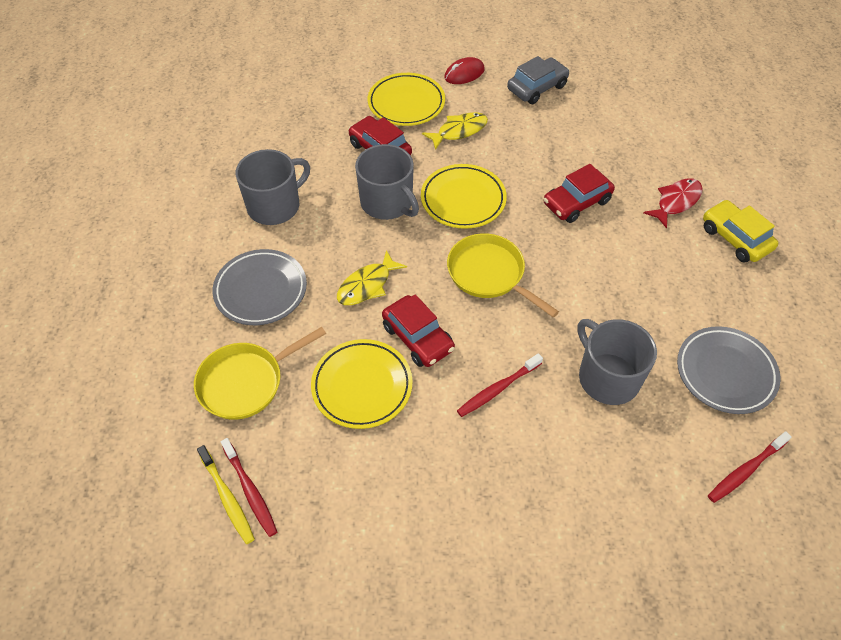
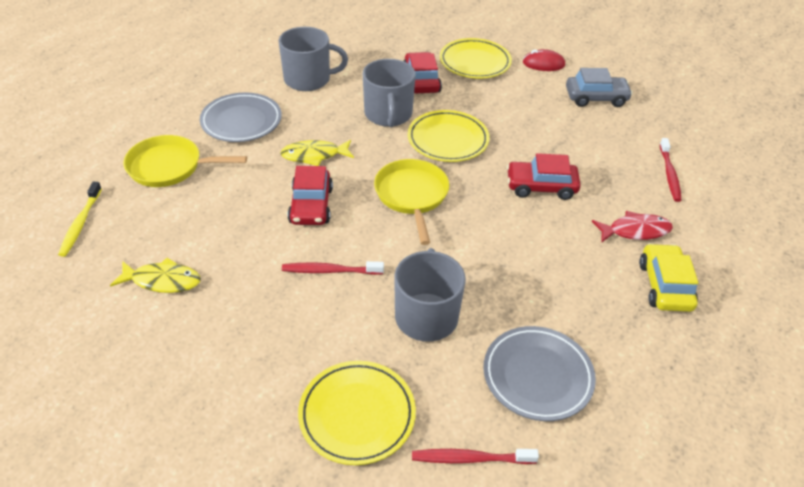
camera: 35 degrees right, 10 degrees down
(250, 491) = (98, 228): red toothbrush -> red toothbrush (669, 174)
(362, 386) = (238, 212): yellow plate -> yellow plate (357, 415)
(459, 131) = (496, 97): yellow fish -> yellow fish (162, 281)

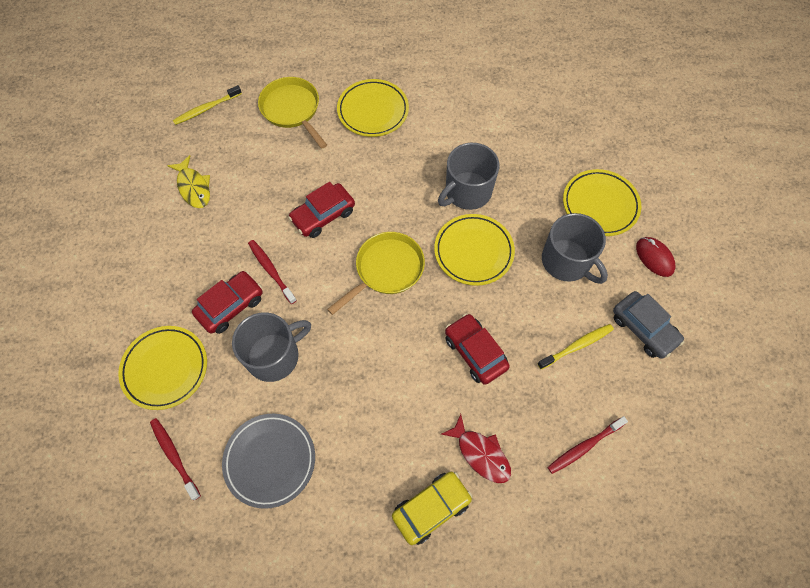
camera: 55 degrees right, 20 degrees up
(241, 121) = (373, 111): grey plate -> yellow plate
(308, 79) = (460, 112): grey mug -> grey mug (567, 261)
(314, 155) = (376, 179): yellow fish -> none
(421, 81) = (533, 185): red car -> red car (231, 306)
(582, 134) = (577, 346): none -> yellow toothbrush

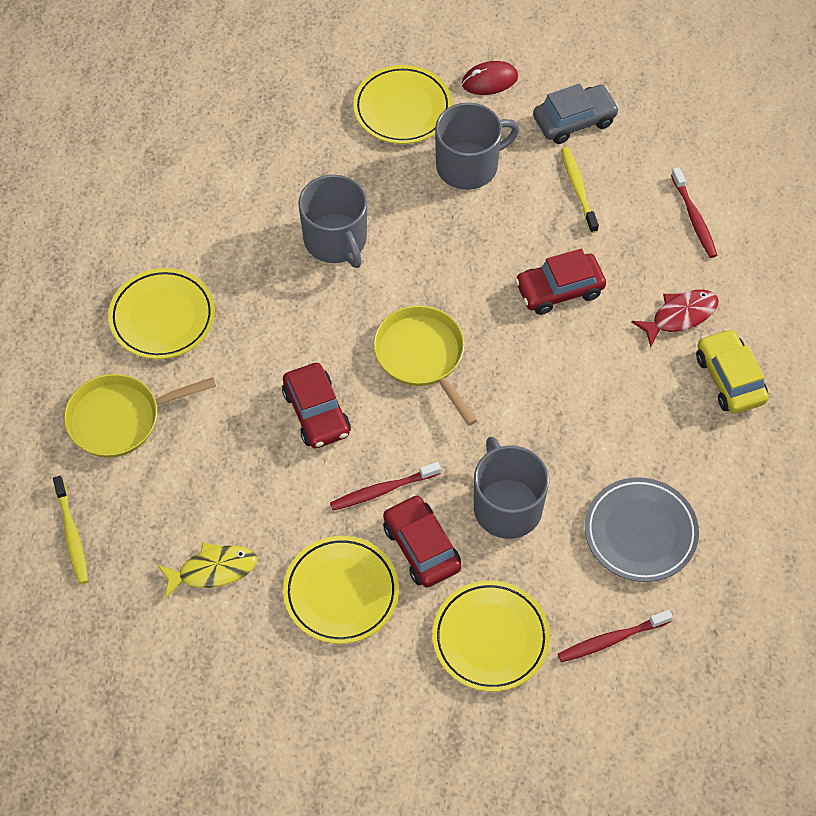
camera: 75 degrees left, 5 degrees down
(473, 251) = (425, 256): yellow plate -> yellow plate (341, 592)

